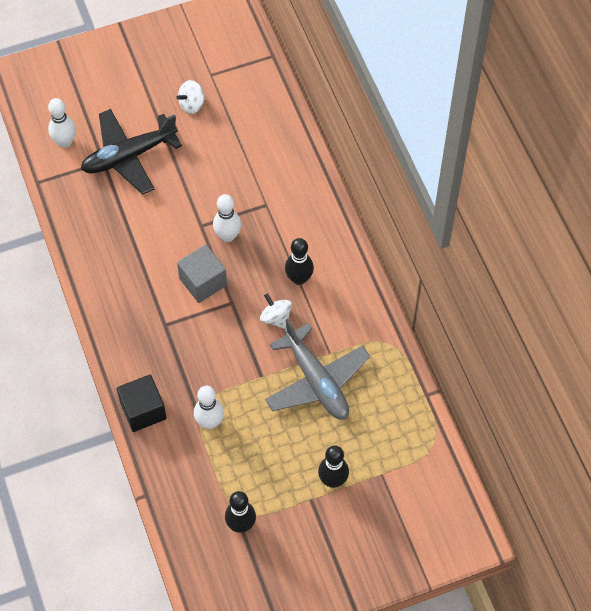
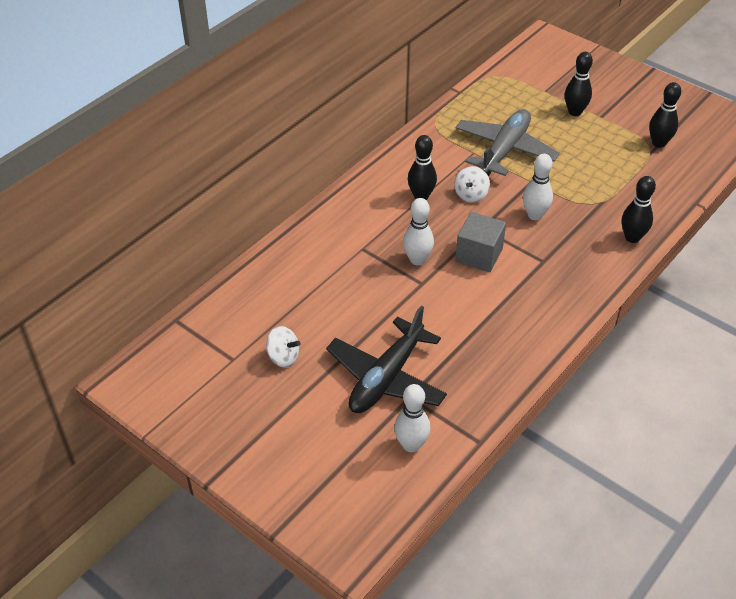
camera: 120 degrees left, 15 degrees down
(129, 156) = (386, 377): black plane -> black plane turned 90 degrees clockwise
(143, 410) = (632, 237): black cube -> black bowling pin
(210, 422) = (600, 194): white bowling pin -> white bowling pin (534, 215)

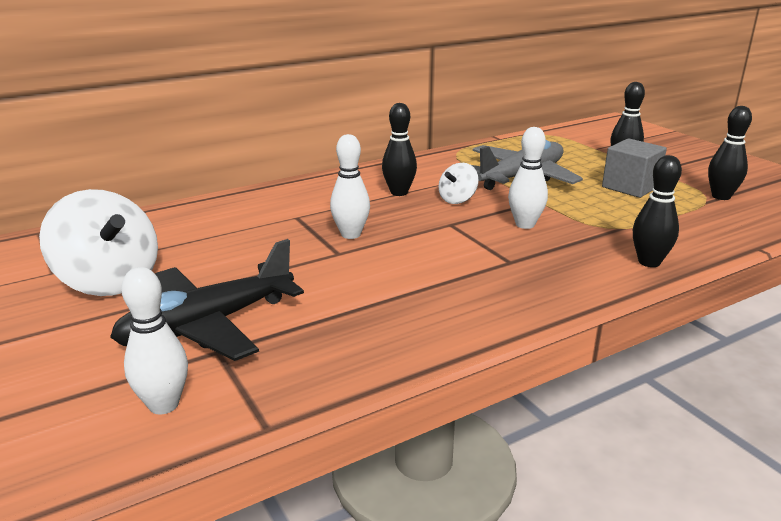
camera: 20 degrees right, 20 degrees down
(283, 357) = (109, 281): white spinning top -> white spinning top, size x1.97
(479, 255) = (429, 243): grey cube -> grey cube (630, 187)

